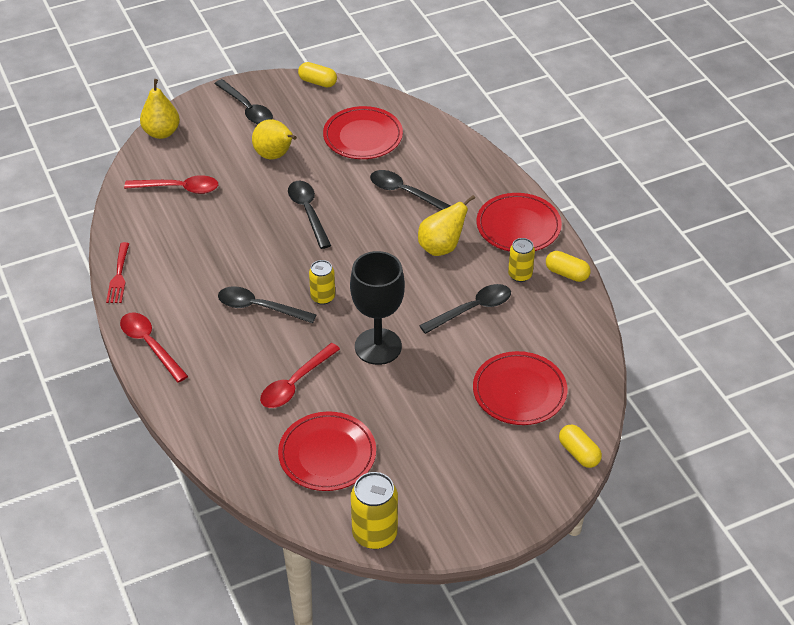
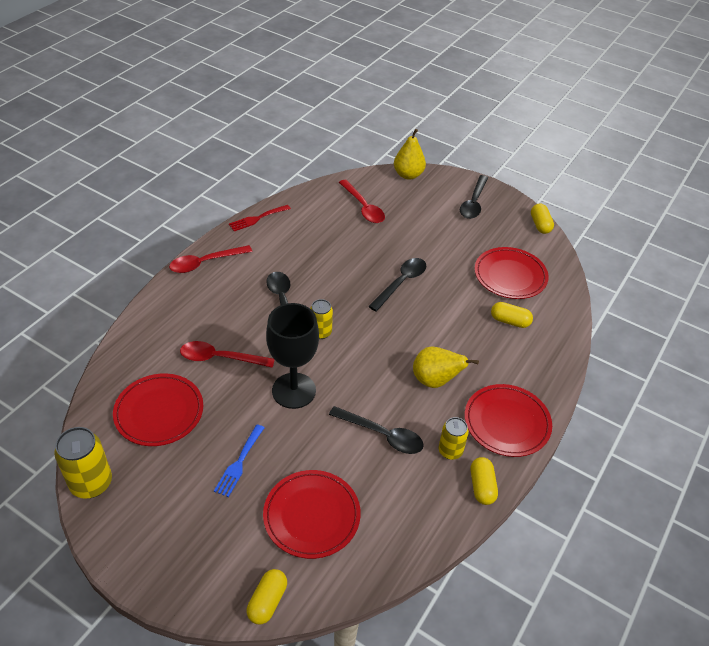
camera: 55 degrees right, 0 degrees up
(150, 345) = (205, 263): red spoon -> red spoon turned 135 degrees counterclockwise
(275, 155) = (441, 238): yellow pear -> none
(405, 193) = (474, 329): black spoon -> none
(415, 166) = (510, 321): none -> yellow capsule
(431, 418) = (239, 463): none -> blue fork

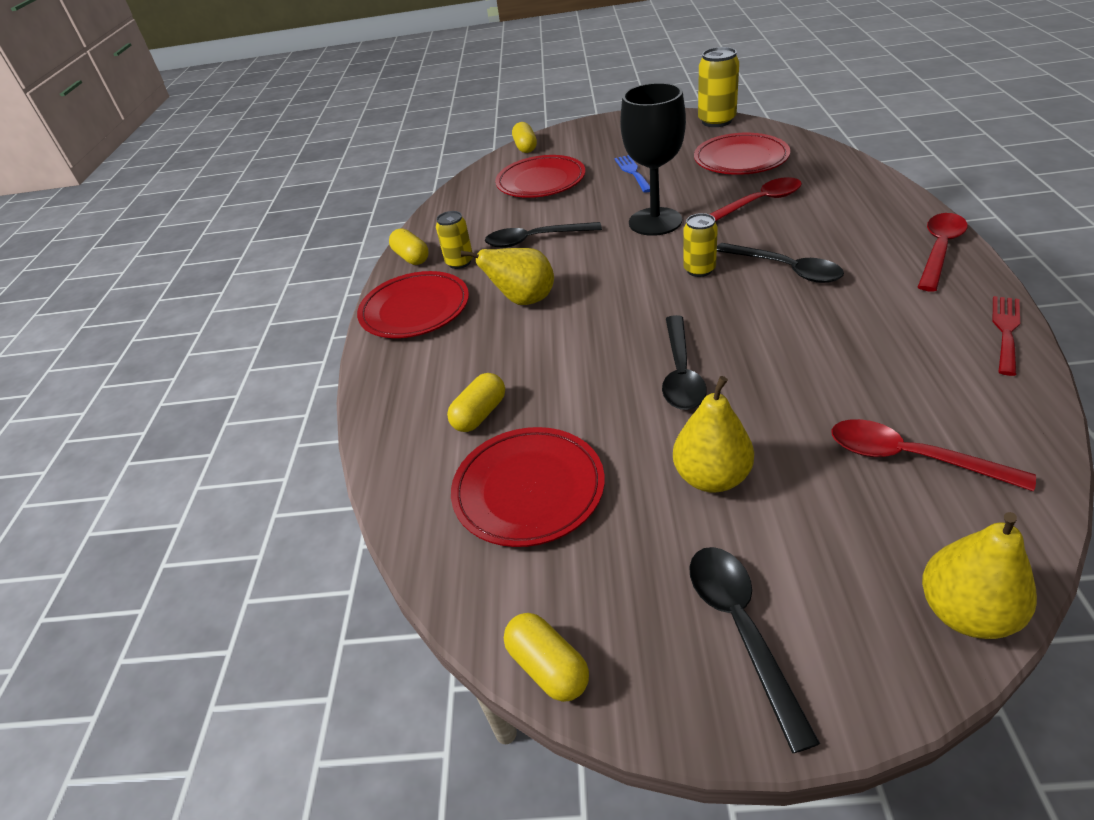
camera: 155 degrees right, 5 degrees down
(436, 240) = (711, 477): none -> yellow pear
(510, 321) = (479, 414): yellow capsule -> yellow capsule turned 45 degrees counterclockwise

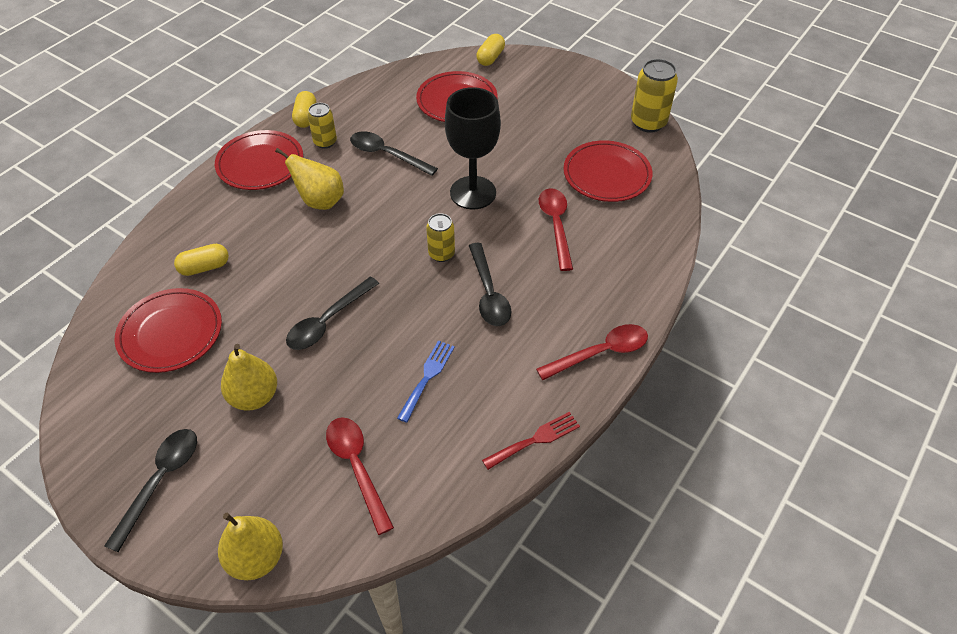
camera: 30 degrees right, 10 degrees up
(548, 667) = (71, 430): yellow capsule -> none
(632, 172) = (522, 135): blue fork -> blue fork (427, 377)
(758, 203) = (556, 225): red spoon -> red spoon turned 105 degrees counterclockwise

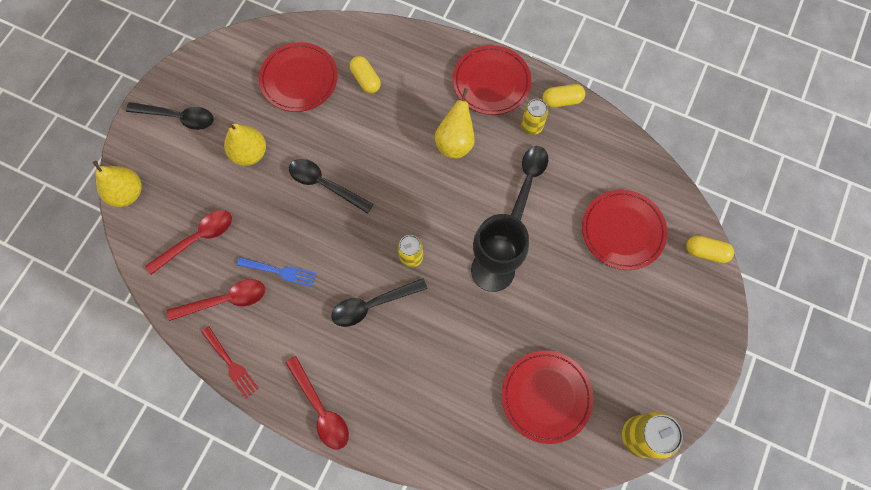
camera: 80 degrees right, 20 degrees up
(556, 225) = (465, 353): red spoon -> red spoon (226, 300)

